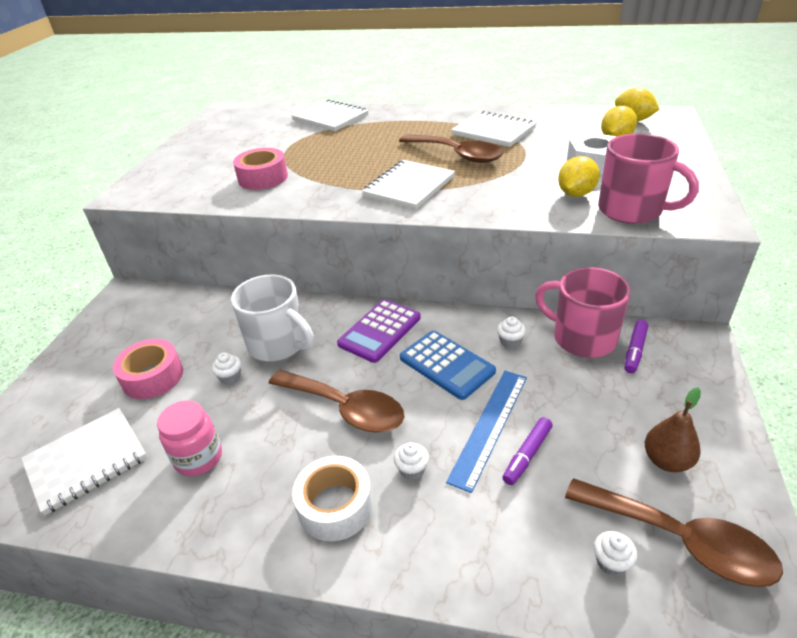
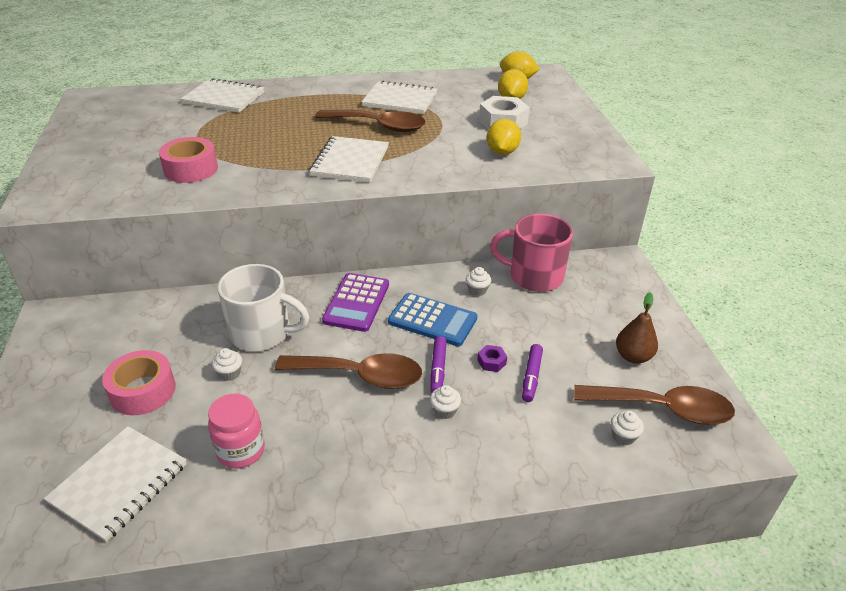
camera: 25 degrees left, 0 degrees up
(335, 506) = (394, 455): white tape -> none
(489, 426) = (491, 362): blue ruler -> purple nut
(632, 210) = (553, 161): pink mug -> none
(635, 351) = (578, 279): purple marker -> purple marker (438, 369)

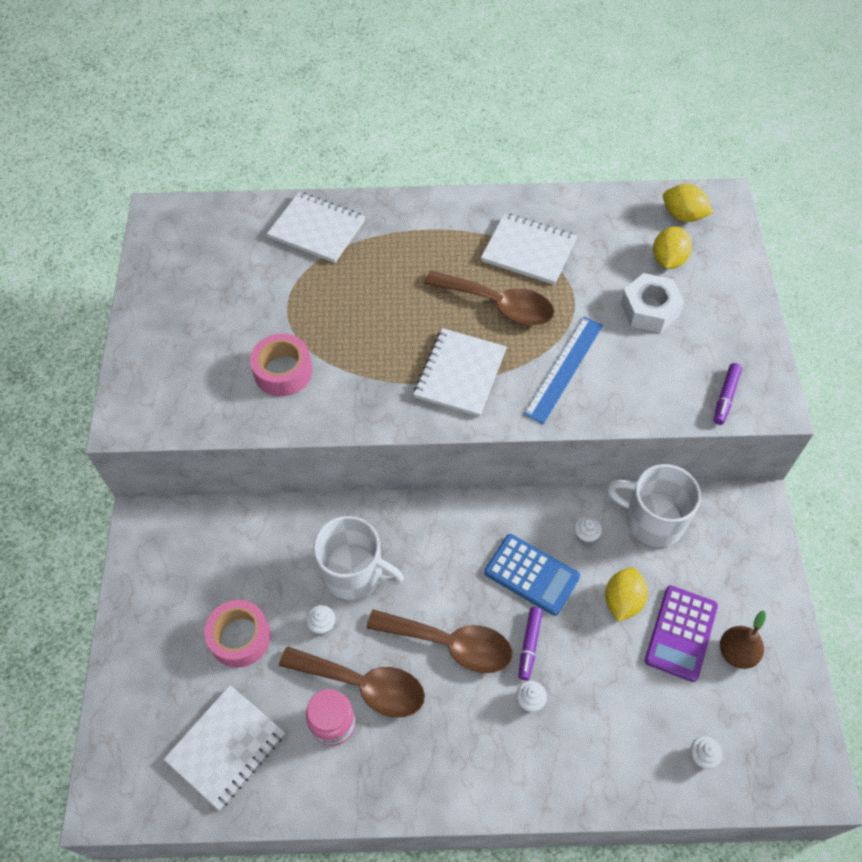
camera: 10 degrees right, 20 degrees up
(356, 302) = (453, 539): purple calculator -> purple calculator (681, 633)
(439, 154) = (564, 369): none -> blue ruler
(491, 362) = (586, 642): purple nut -> none
(502, 152) = (639, 371): yellow lemon -> yellow lemon (622, 601)
(531, 377) = (623, 667): purple marker -> purple marker (725, 397)
(534, 276) = (652, 520): pink mug -> white mug
(663, 409) = (750, 727): brown spoon -> brown spoon (363, 685)

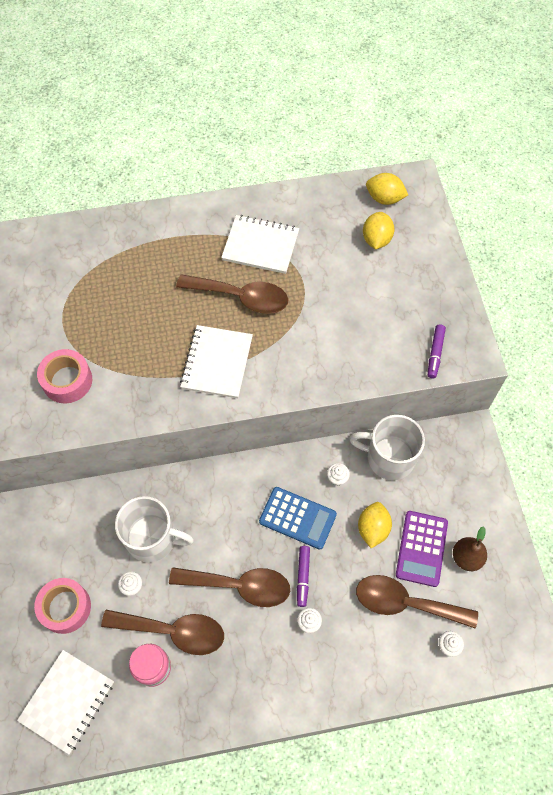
camera: 10 degrees left, 5 degrees up
(317, 229) = (78, 248): white notebook -> none
(564, 369) = (302, 347): blue ruler -> none
(649, 309) = (366, 285): white nut -> none
(653, 695) = (405, 603): none -> brown spoon

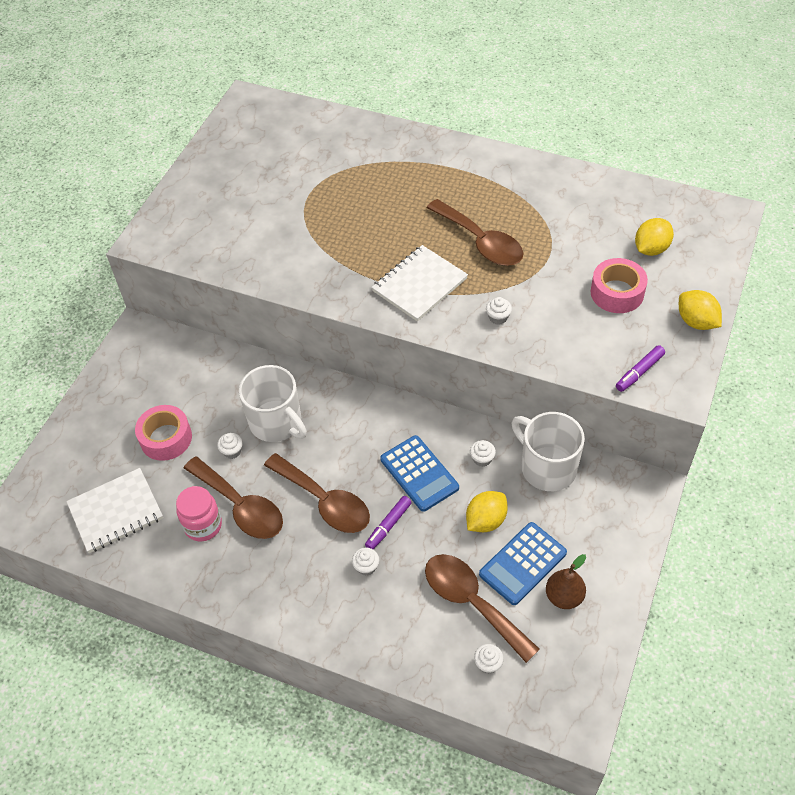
camera: 35 degrees right, 10 degrees down
(67, 381) = (280, 241): pink tape -> pink tape (617, 293)
(260, 246) = (530, 207): white notebook -> none
(299, 361) = (498, 317): none -> white cupcake
(384, 198) = (686, 217): yellow lemon -> yellow lemon (696, 322)
(421, 548) = (522, 563): purple calculator -> blue calculator

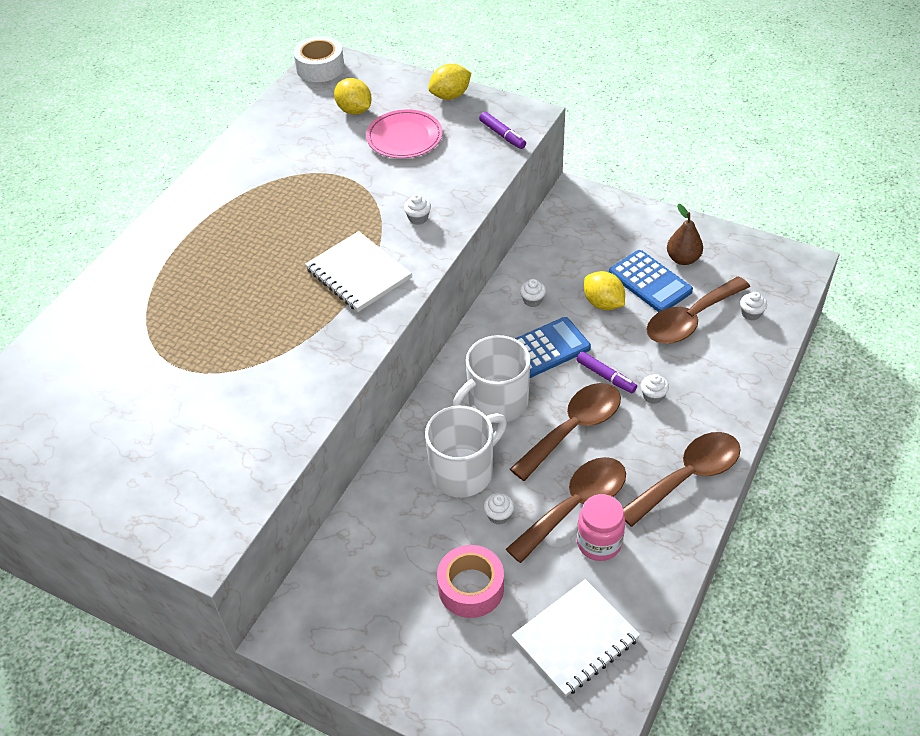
camera: 85 degrees left, 5 degrees down
(116, 512) = (575, 639): white notebook -> white notebook turned 75 degrees clockwise
(481, 242) = (309, 223): brown spoon -> brown spoon (688, 477)
(547, 467) = (546, 256): white mug -> white mug (496, 402)
(617, 293) = (404, 137): pink tape -> pink plate
(715, 212) = (320, 67): none -> white tape

